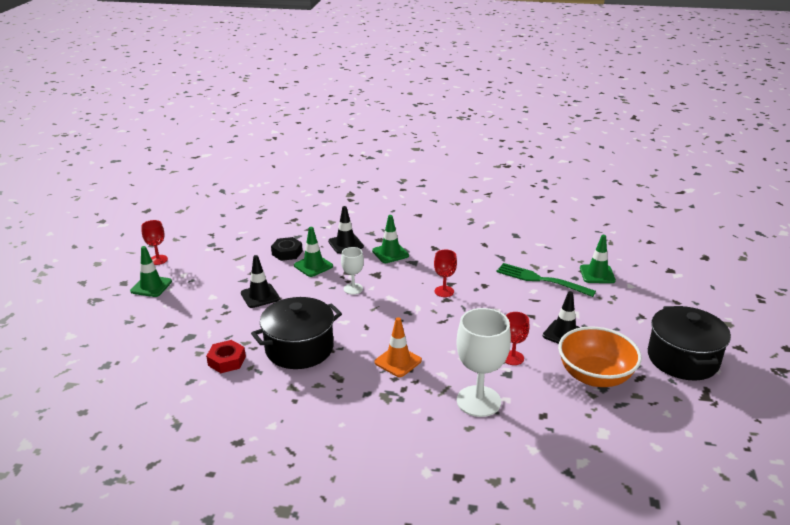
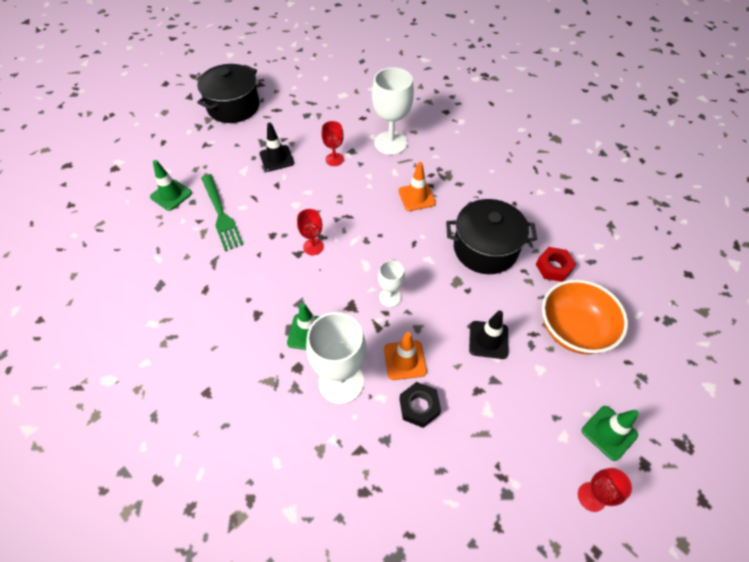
camera: 145 degrees left, 25 degrees up
(313, 266) = (405, 360): green traffic cone -> orange traffic cone
(345, 244) = (341, 382): black traffic cone -> white goblet
(595, 376) = (301, 123): orange bowl -> orange bowl (573, 330)

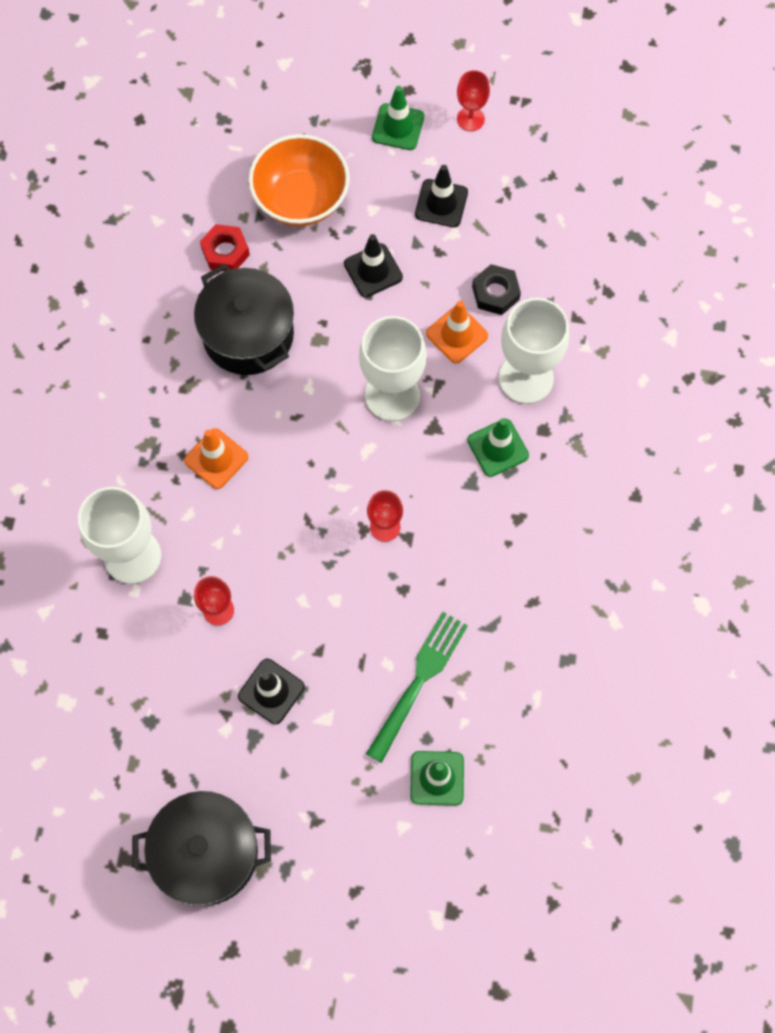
camera: 125 degrees left, 15 degrees up
(390, 297) = (392, 395): white goblet -> white goblet, size x1.87
(519, 419) = (441, 203): none -> black traffic cone

